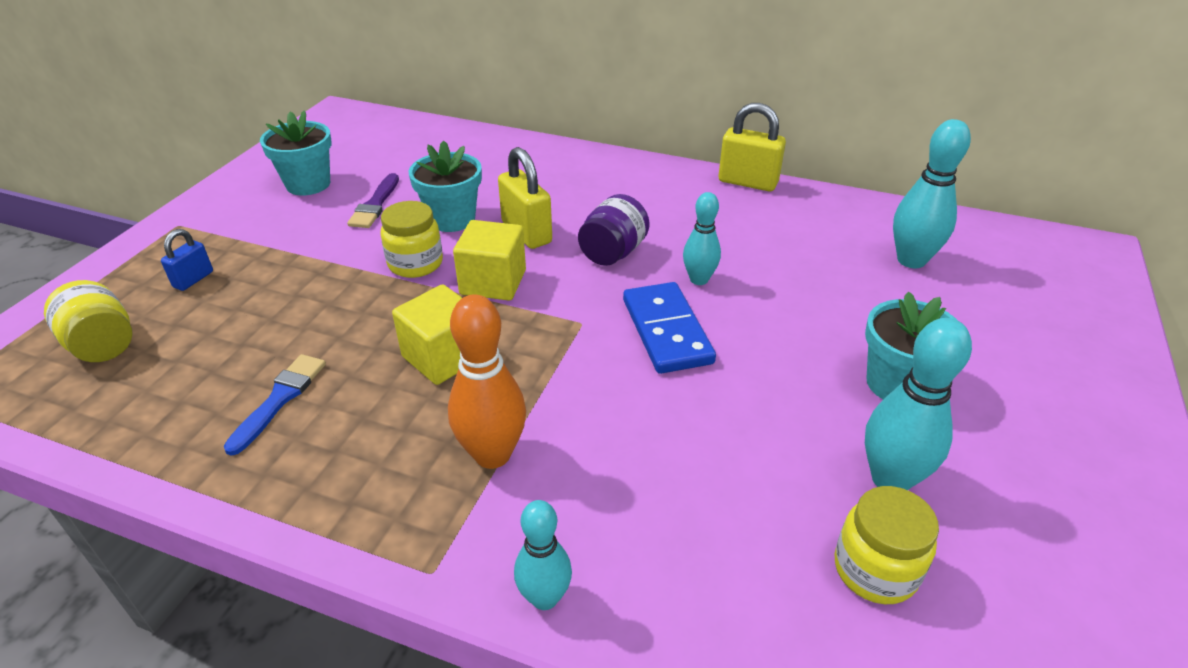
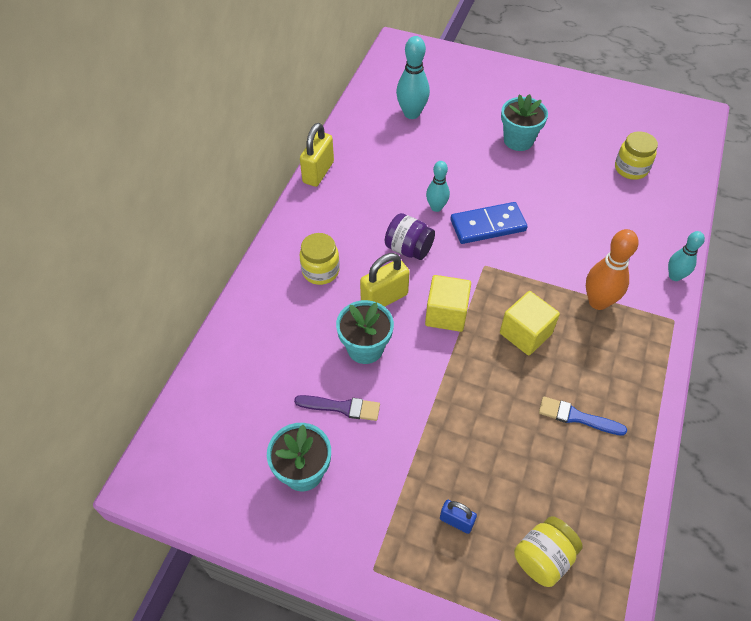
camera: 90 degrees left, 15 degrees up
(415, 263) = (426, 364): yellow jar -> yellow jar (320, 271)
(890, 479) = (581, 155): turquoise bowling pin -> none

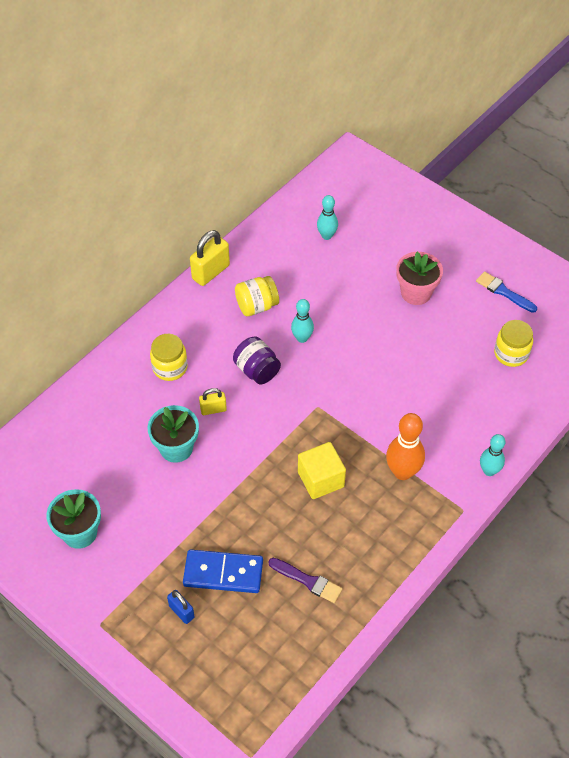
camera: 20 degrees right, 0 degrees up
(341, 407) = (133, 491): purple brush -> purple brush (308, 581)
(384, 298) = (213, 409): yellow padlock -> yellow padlock, size x0.58
(411, 113) = (327, 236): turquoise bowling pin -> turquoise bowling pin, size x0.64
(446, 314) = (260, 440): yellow cube -> none
(488, 225) = (340, 369): blue domino -> blue domino (223, 573)
(518, 140) = (416, 293): turquoise flower pot -> pink flower pot
(543, 558) = (236, 663): yellow jar -> yellow jar (256, 306)
(577, 417) = (326, 564): blue brush -> blue brush (503, 292)

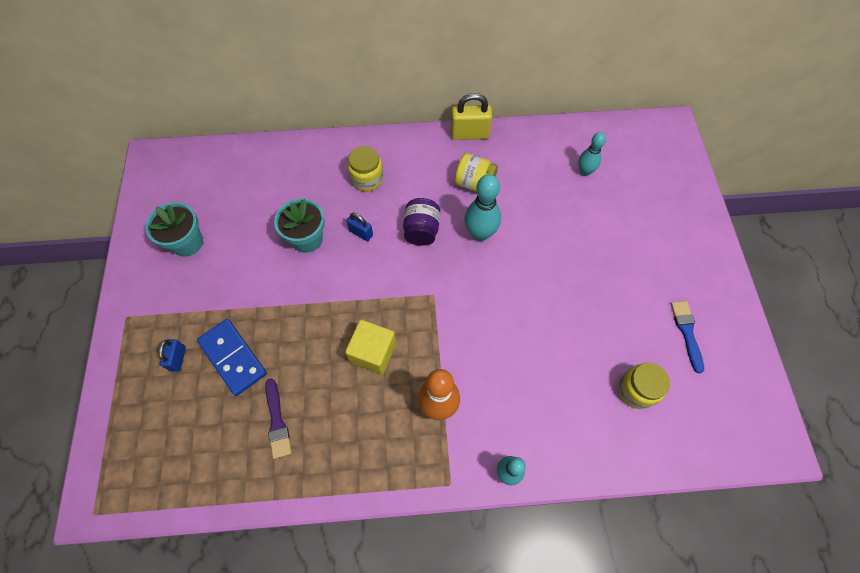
camera: 45 degrees right, 10 degrees up
(213, 409) = (361, 233): yellow padlock -> blue padlock
(302, 338) = (480, 234): turquoise bowling pin -> turquoise bowling pin, size x1.56
(416, 293) = (608, 271): pink flower pot -> none

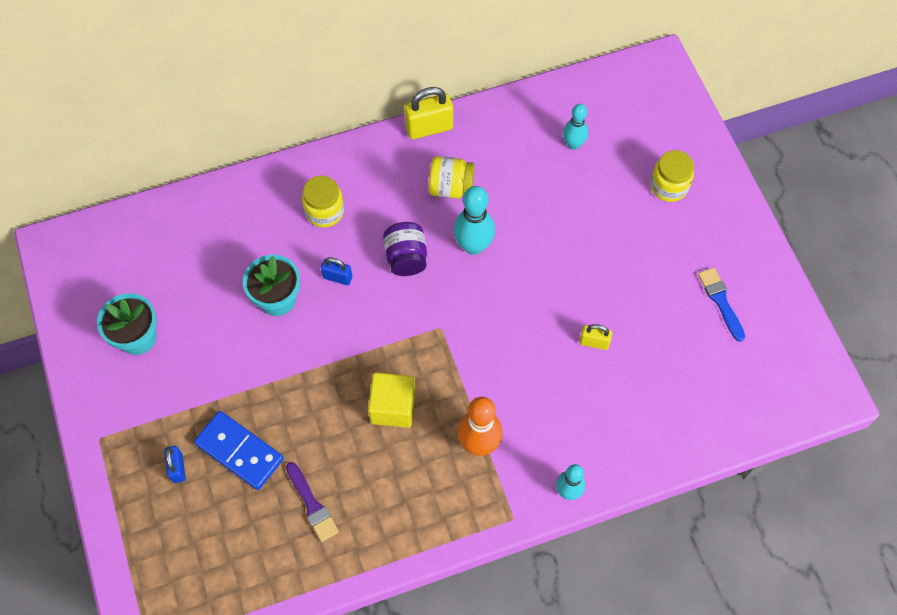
camera: 15 degrees left, 0 degrees up
(563, 340) = (594, 342): none -> yellow padlock
(636, 390) = (680, 375): yellow jar -> yellow jar (668, 186)

